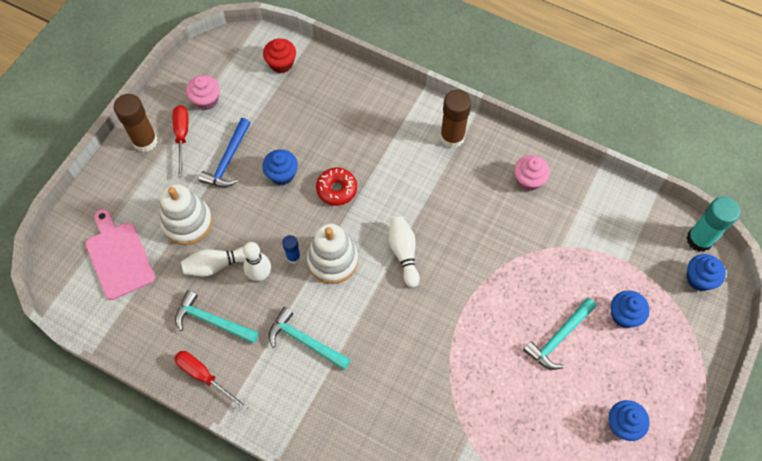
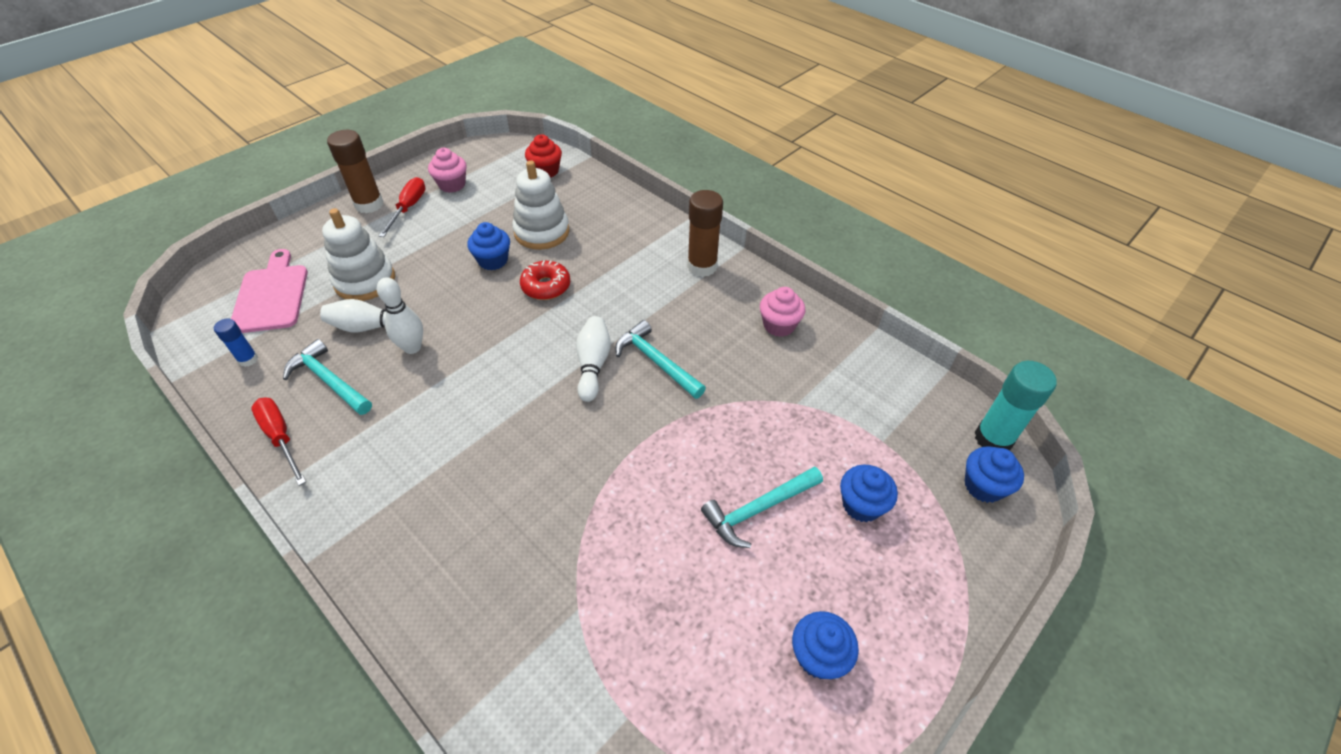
camera: 15 degrees right, 15 degrees down
(228, 161) = (442, 237): blue hammer -> none
(293, 257) = (461, 339): blue glue stick -> blue glue stick (248, 359)
(304, 341) = (423, 428): turquoise hammer -> turquoise hammer (656, 361)
(332, 260) = (504, 352): white stacking toy -> white stacking toy (542, 232)

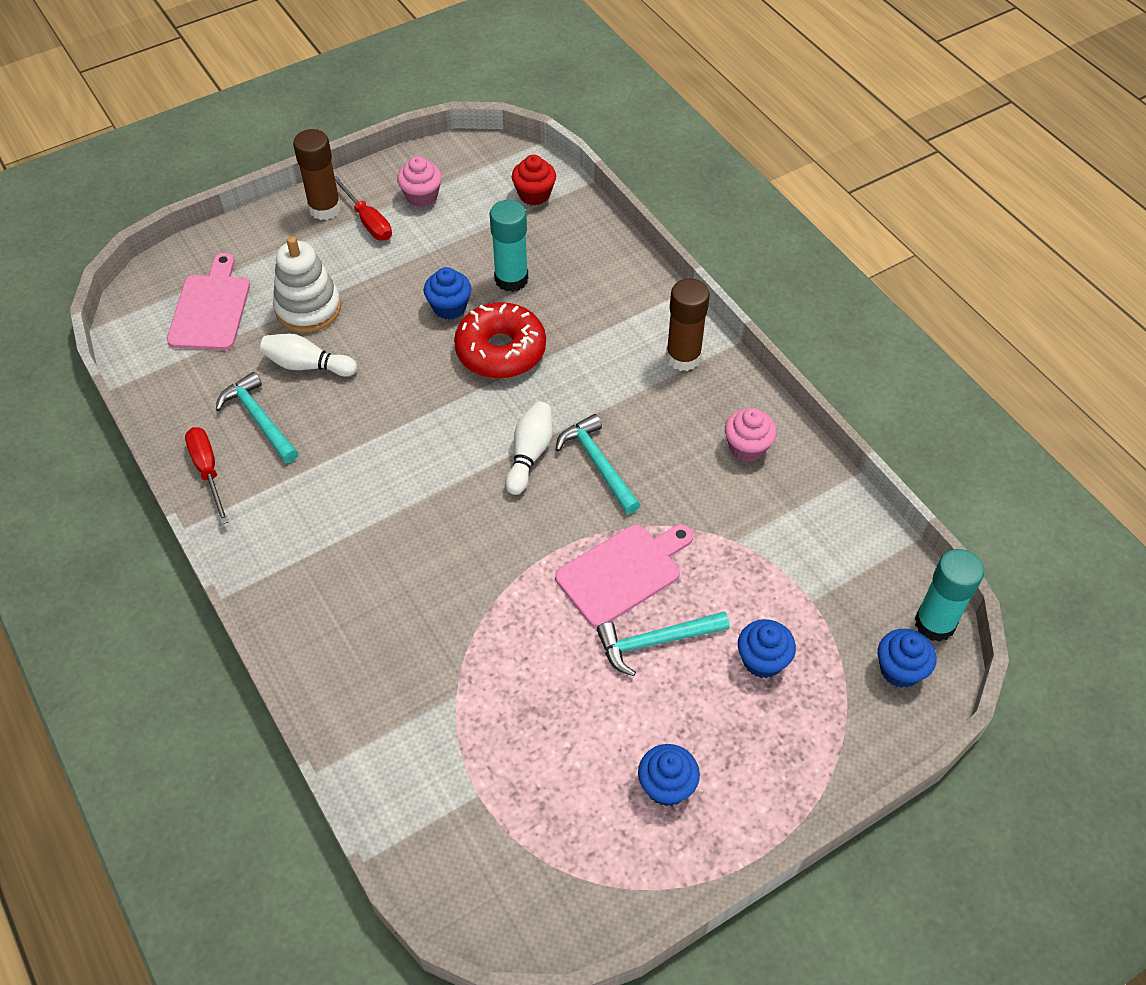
camera: 15 degrees right, 5 degrees up
(248, 359) = (182, 380): blue glue stick -> none
(408, 208) = (367, 221): red screwdriver -> red screwdriver turned 120 degrees clockwise
(412, 347) = (346, 398): white bowling pin -> none
(542, 232) = (511, 279): white stacking toy -> turquoise glue stick
(546, 286) = (501, 351): red donut -> red donut, size x1.61
(707, 451) = (623, 573): none -> pink cutting board

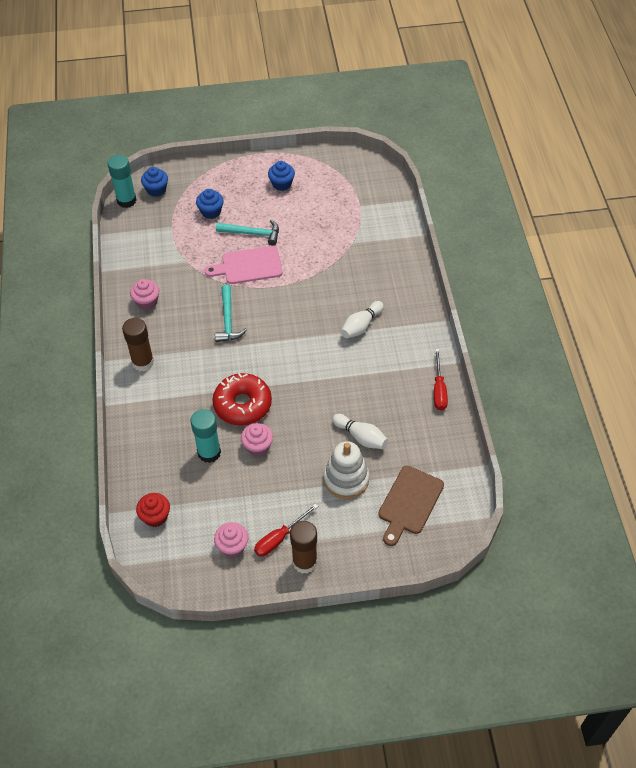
camera: 155 degrees left, 0 degrees up
(211, 309) = (409, 503): pink cutting board -> brown cutting board
(259, 418) = (401, 412): turquoise hammer -> none
(367, 221) = (279, 538): red screwdriver -> red screwdriver turned 120 degrees counterclockwise
(449, 307) = (258, 446): blue cupcake -> pink cupcake
(529, 454) = (260, 337): white bowling pin -> white bowling pin (361, 326)

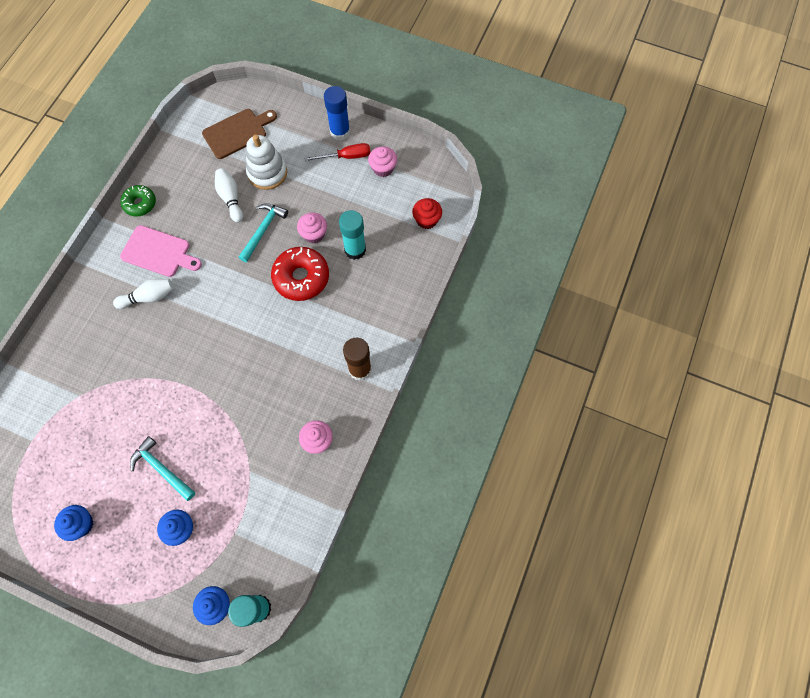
camera: 150 degrees left, 15 degrees up
(228, 320) = (257, 372): turquoise hammer -> turquoise hammer (263, 230)
(248, 266) = (194, 427): pink cutting board -> pink cutting board (158, 252)
(305, 562) = (340, 132): brown glue stick -> blue glue stick
(439, 390) = (140, 204): red screwdriver -> green donut

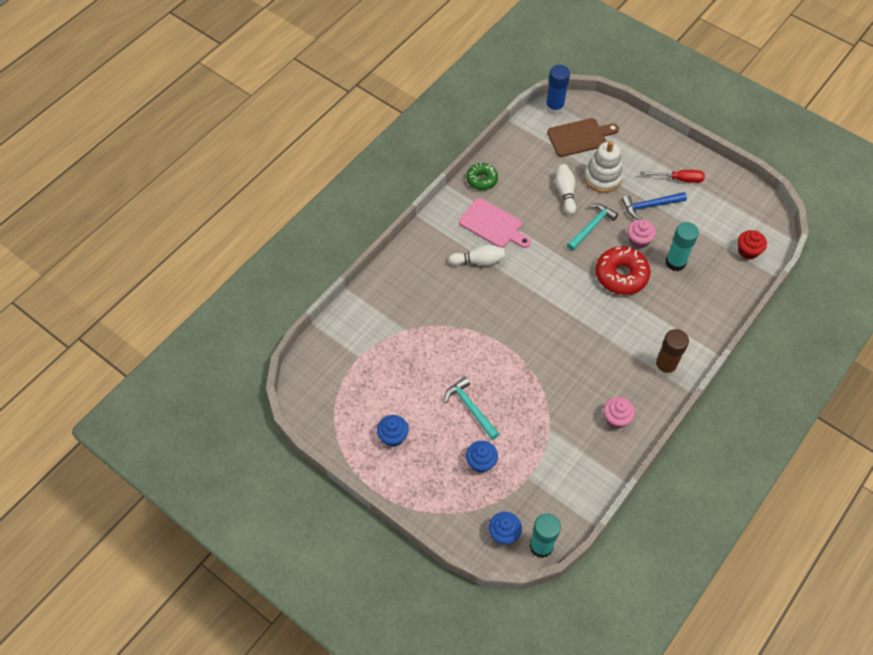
camera: 15 degrees right, 10 degrees down
(320, 193) = (649, 206): none -> blue hammer
(340, 132) = (676, 156): blue glue stick -> blue glue stick (554, 108)
(383, 168) = (712, 197): pink cupcake -> none

